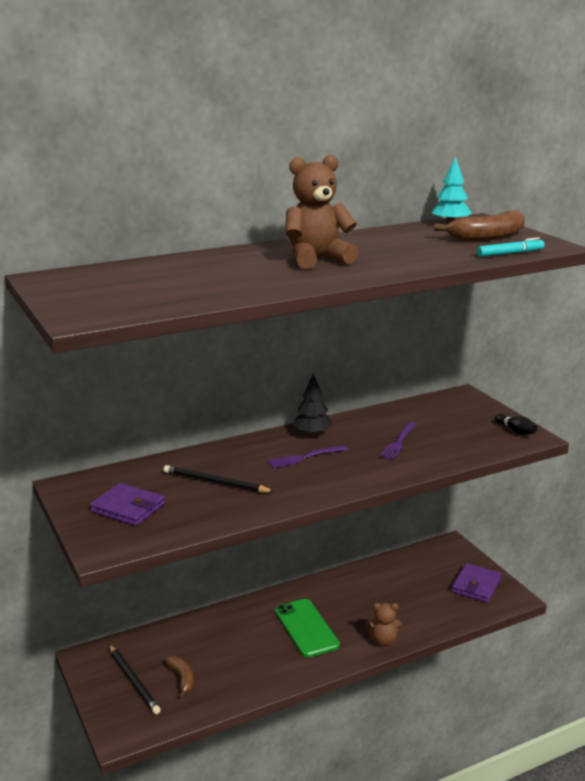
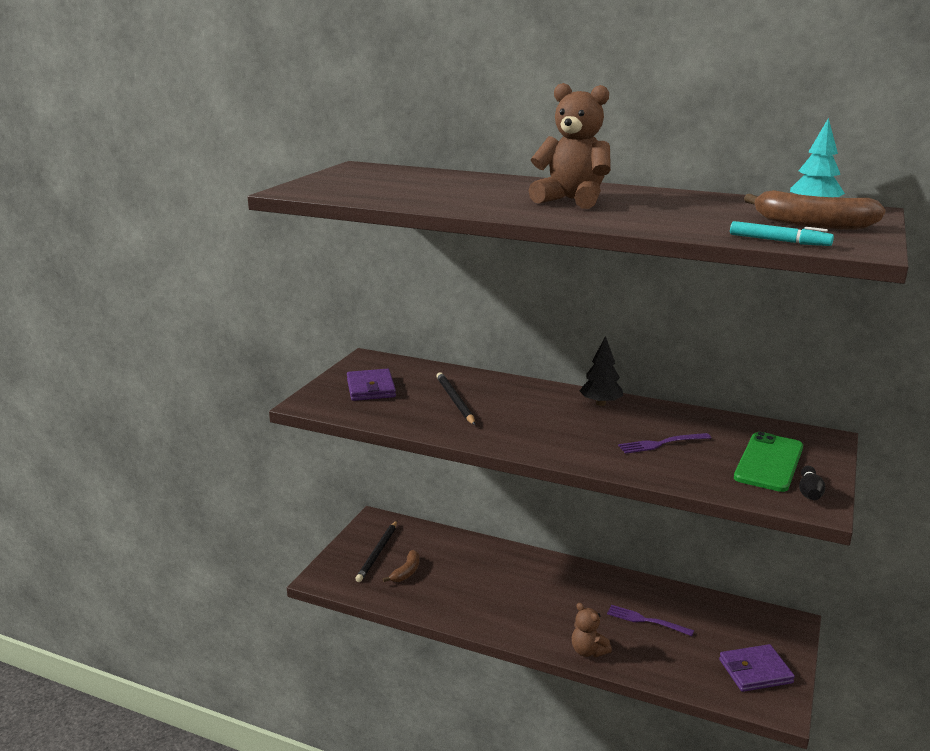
camera: 50 degrees right, 0 degrees up
(304, 457) = (555, 416): purple fork -> purple fork (645, 620)
(306, 628) = (543, 599): green phone -> green phone (769, 462)

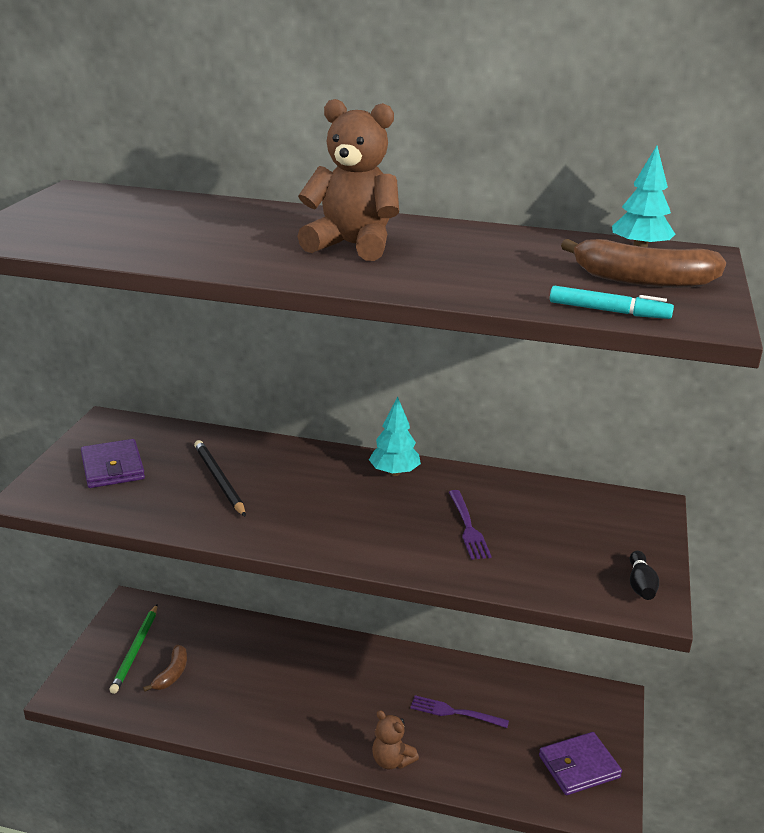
camera: 10 degrees left, 5 degrees up
(377, 553) = (135, 650): black pencil -> green pencil
(600, 403) = (394, 472): black tree -> turquoise tree
(661, 444) = (468, 527): purple fork -> purple fork turned 75 degrees counterclockwise
(769, 462) = (592, 545): green phone -> none

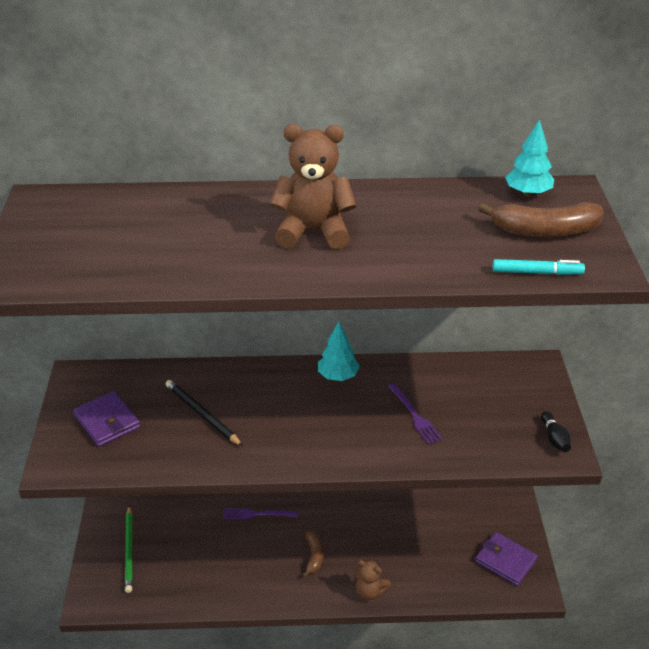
camera: 15 degrees left, 10 degrees up
(172, 674) = (169, 563): brown banana -> brown banana (314, 556)
(454, 712) = (402, 541): purple fork -> purple fork (256, 514)
(579, 766) = (505, 561): purple wallet -> purple wallet turned 75 degrees clockwise

